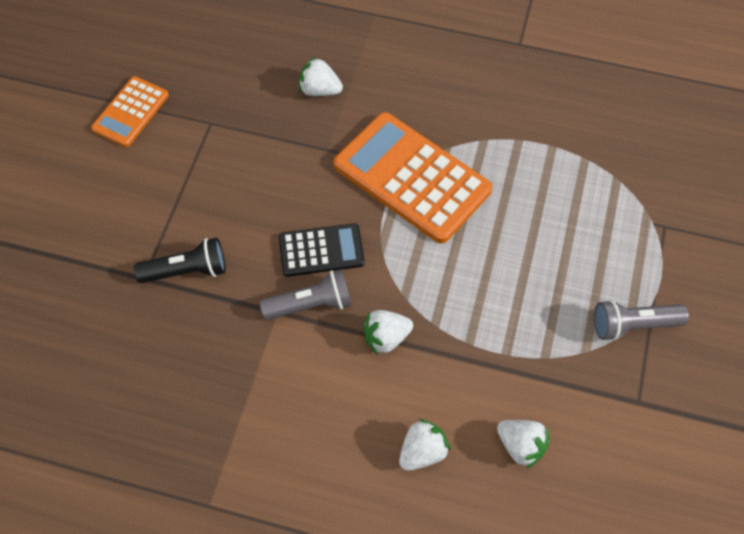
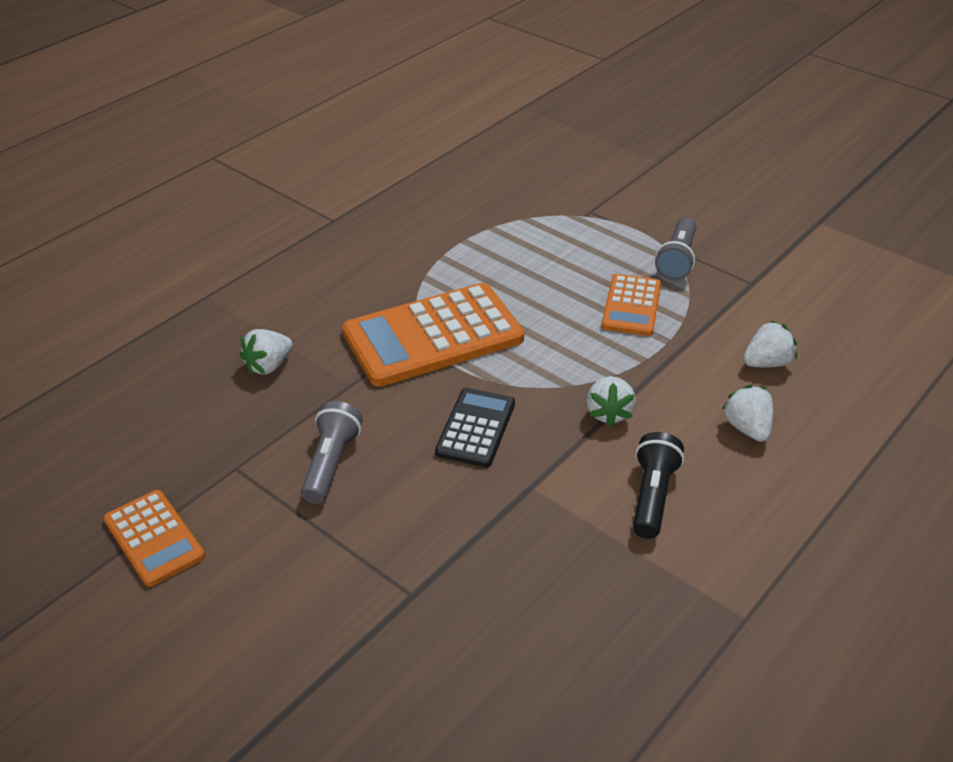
camera: 65 degrees left, 20 degrees down
(187, 271) = (429, 549): black flashlight -> black flashlight (652, 496)
(310, 304) = (537, 456): grey flashlight -> grey flashlight (331, 463)
(538, 309) = (631, 306): none -> orange calculator

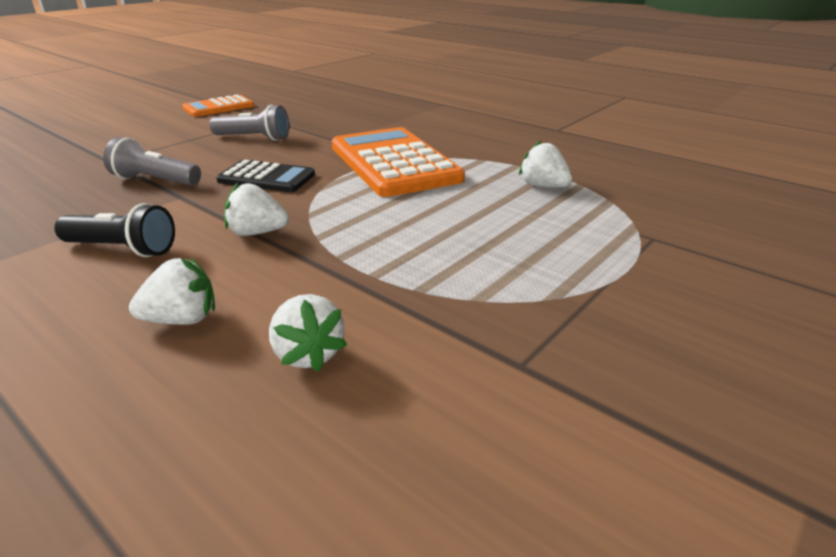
camera: 90 degrees right, 10 degrees down
(268, 366) = (364, 120): white strawberry -> white strawberry (543, 186)
(631, 306) = (445, 255): orange calculator -> none
(677, 260) = (562, 296): grey flashlight -> grey flashlight (155, 181)

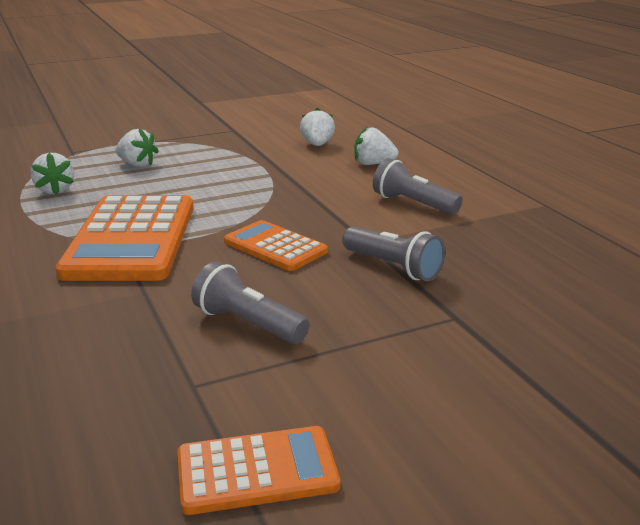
camera: 155 degrees left, 5 degrees down
(122, 249) = (413, 204): black flashlight -> grey flashlight
(257, 233) = (313, 197): white strawberry -> white strawberry (137, 164)
(266, 178) = (275, 247): black calculator -> orange calculator

